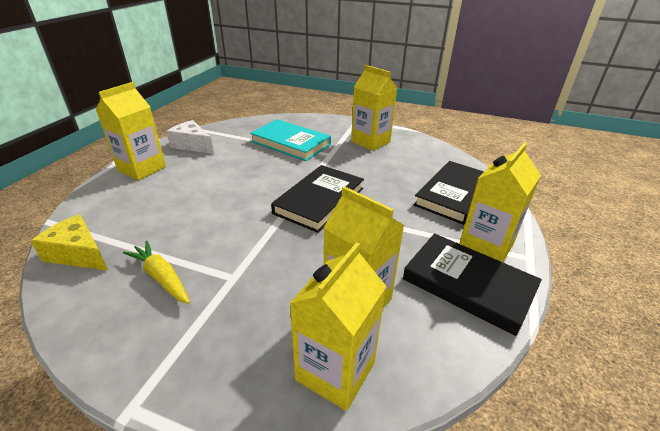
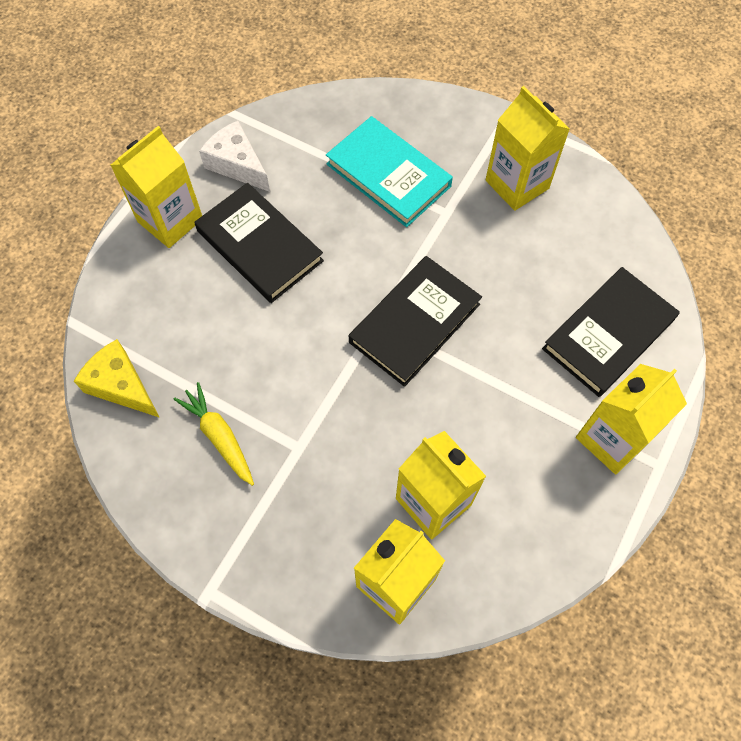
camera: 10 degrees right, 30 degrees up
(468, 285) = (566, 497): black book -> black book (259, 246)

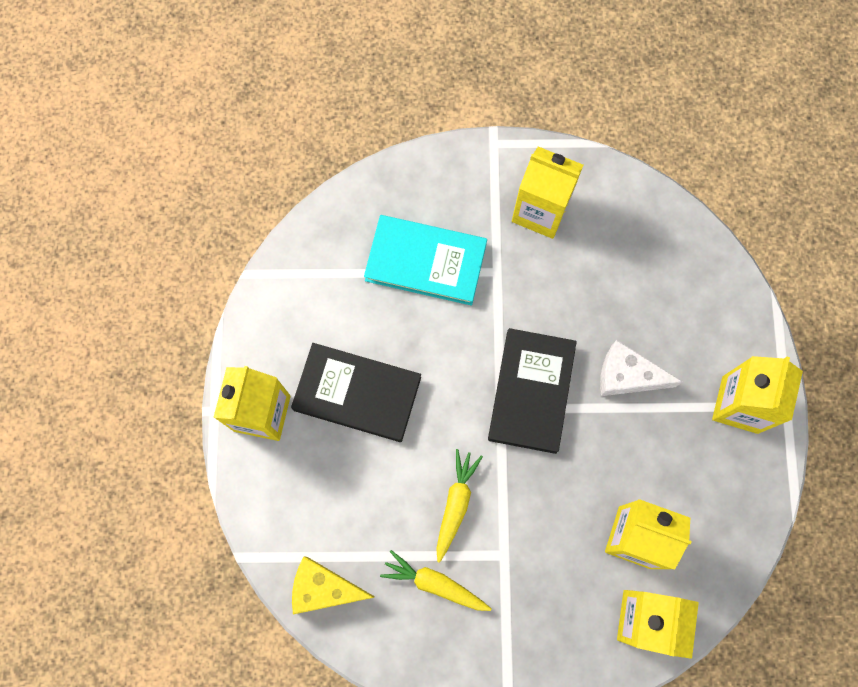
camera: 30 degrees left, 10 degrees up
(237, 165) = (285, 325): white cheese -> white cheese (627, 375)
(284, 380) = (455, 504): none -> yellow carrot
(608, 334) = (690, 313): black book -> none

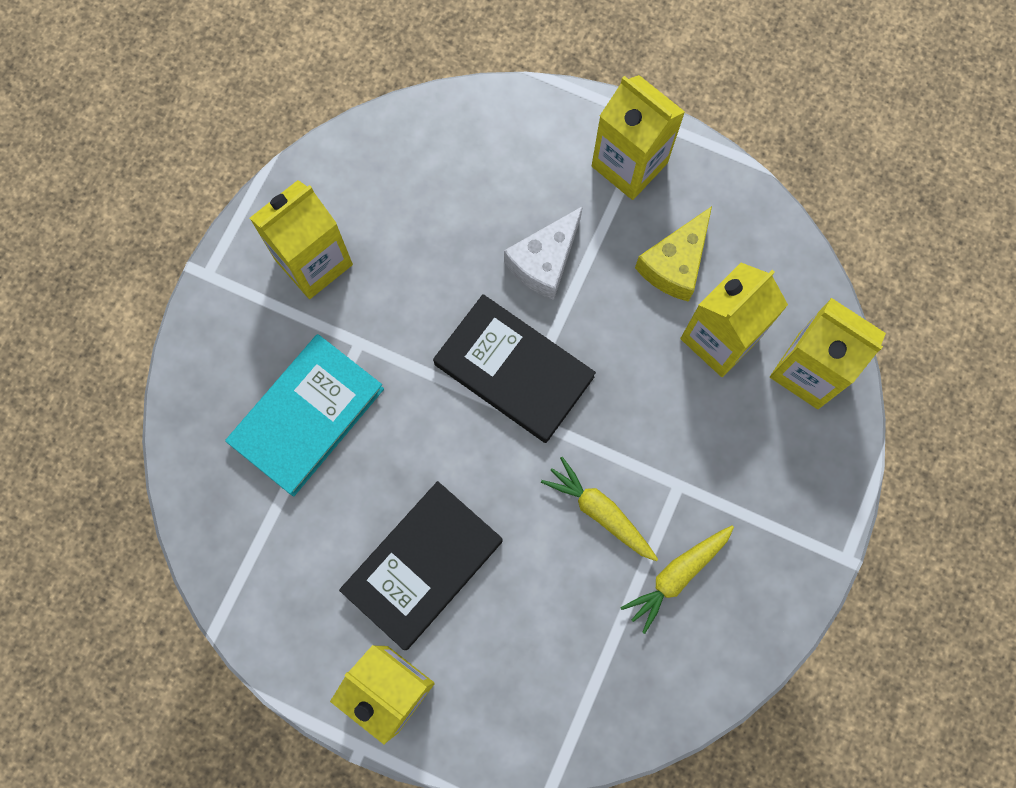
camera: 65 degrees left, 0 degrees up
(324, 588) = (628, 704): yellow cheese -> yellow cheese (675, 264)

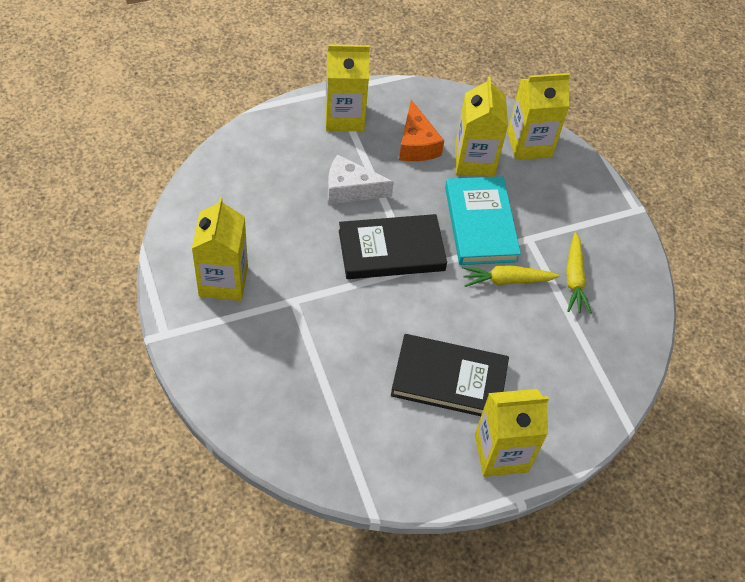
camera: 50 degrees left, 20 degrees down
(307, 416) = (304, 359): turquoise book -> turquoise book (480, 224)
(423, 566) = (449, 379): black book -> black book turned 75 degrees counterclockwise
(544, 261) = (350, 189): white cheese -> white cheese turned 105 degrees clockwise
(675, 264) = (416, 144): yellow cheese -> orange cheese

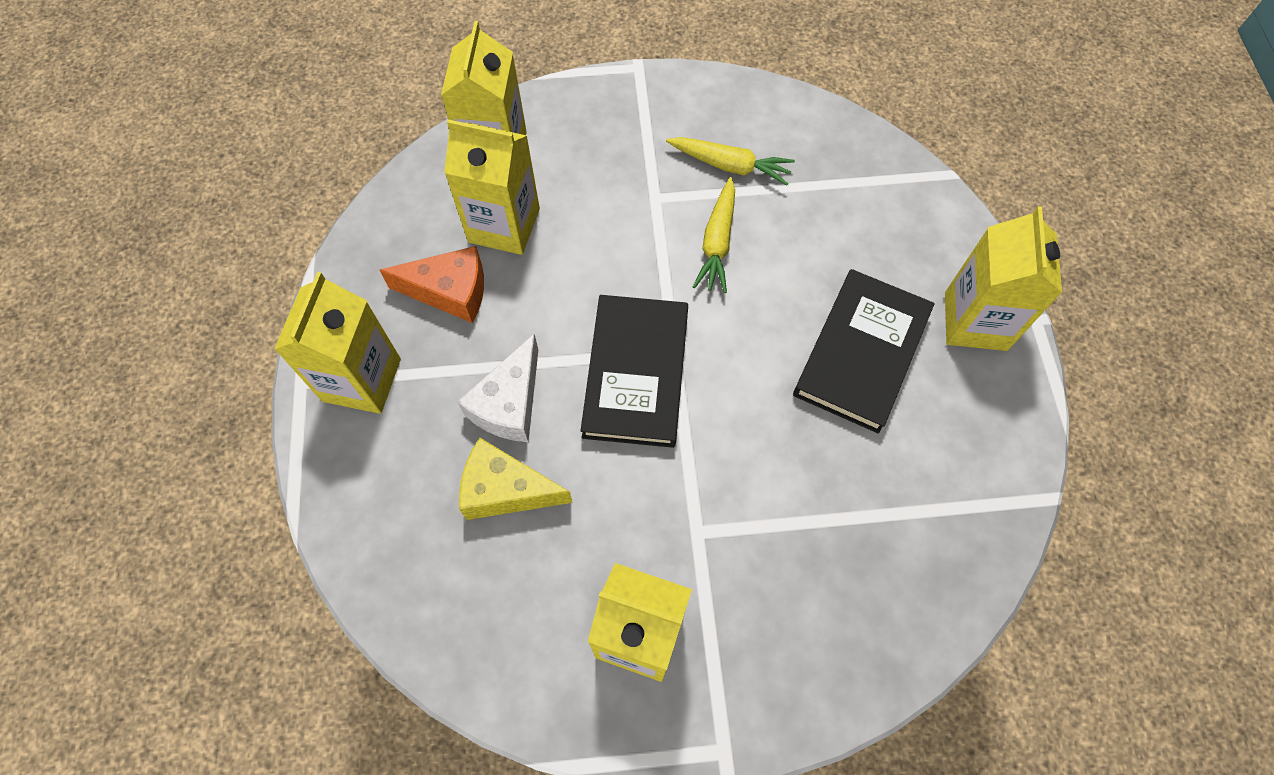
camera: 70 degrees left, 10 degrees up
(295, 199) = (506, 490): none -> yellow cheese
(480, 224) = (617, 248): turquoise book -> none

